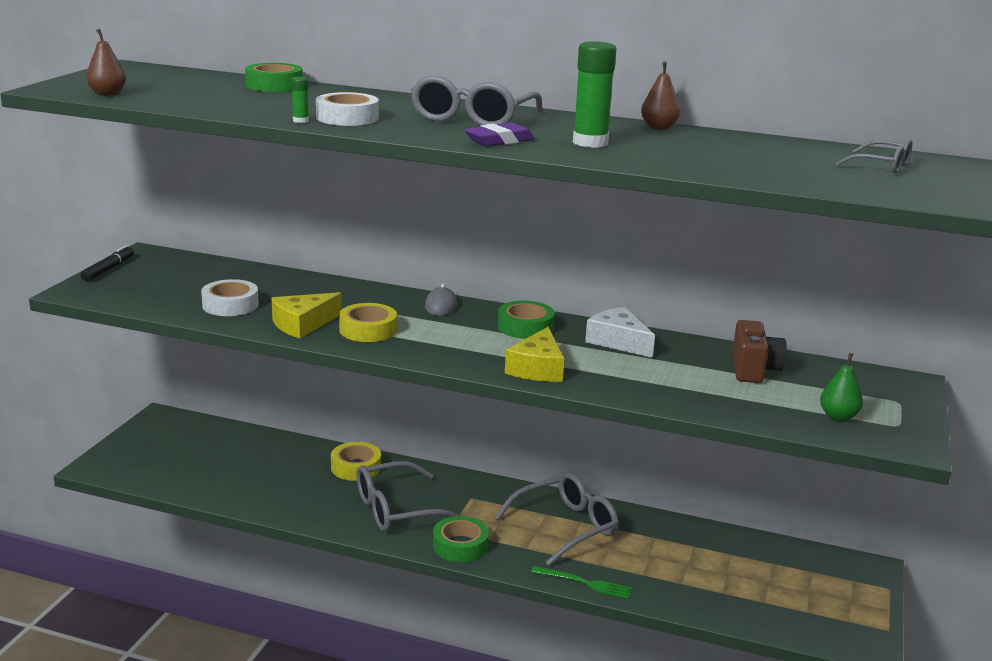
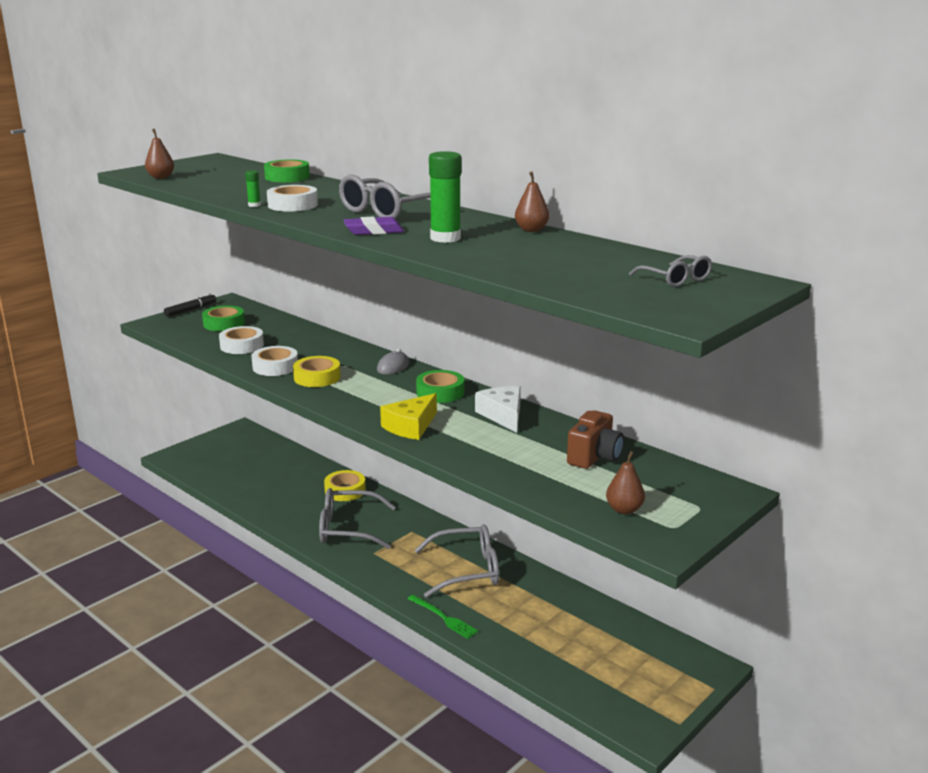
camera: 25 degrees right, 0 degrees up
(302, 324) = (275, 367): yellow cheese -> white tape
(460, 545) = (372, 566): green tape -> green tape (224, 324)
(838, 417) = (624, 510): green pear -> brown pear

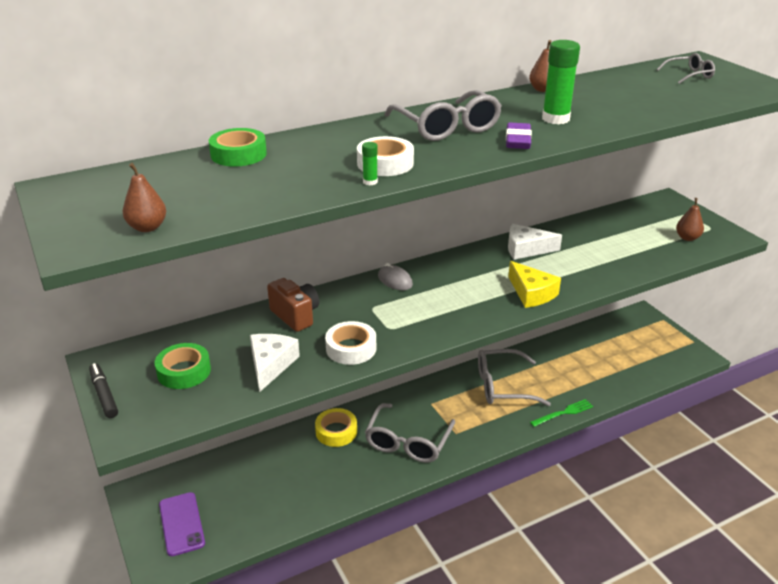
camera: 70 degrees left, 10 degrees up
(215, 452) = (181, 524): none -> purple phone
(242, 346) = (271, 365): white tape -> white cheese
(317, 377) = (396, 326): yellow tape -> none
(440, 392) = (467, 267): green tape -> none
(467, 570) = (502, 386): grey glasses -> grey glasses turned 105 degrees counterclockwise
(594, 457) = (609, 230): brown camera -> brown camera (295, 316)

